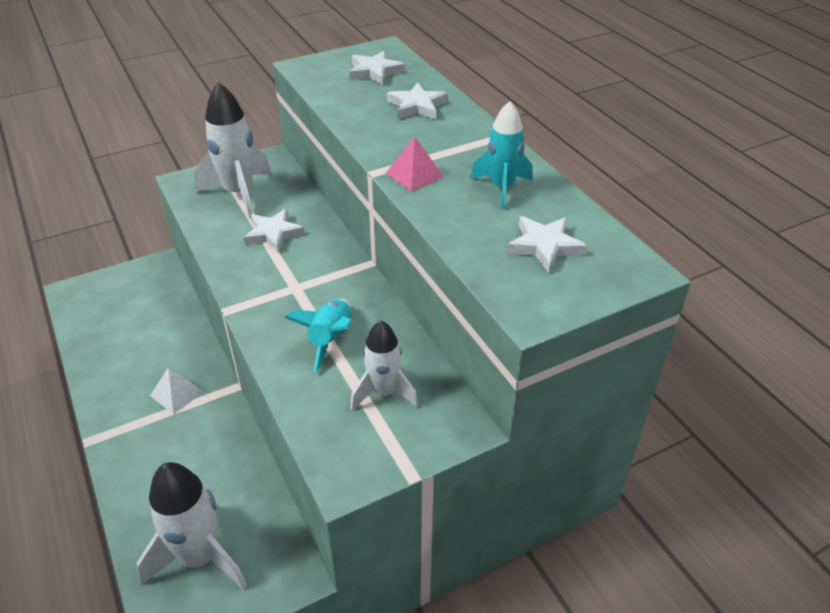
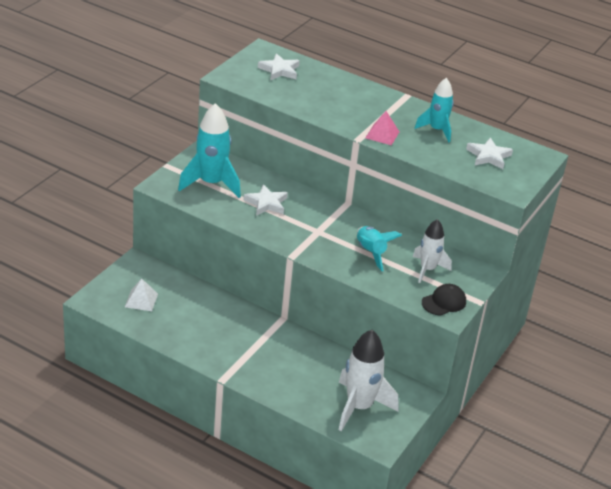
camera: 35 degrees left, 5 degrees down
(176, 393) = (248, 335): white pyramid -> white pyramid (141, 300)
(239, 193) = (211, 183): white rocket -> turquoise rocket
(356, 455) = (444, 302): none -> black cap
(417, 106) = (334, 89): white star -> none

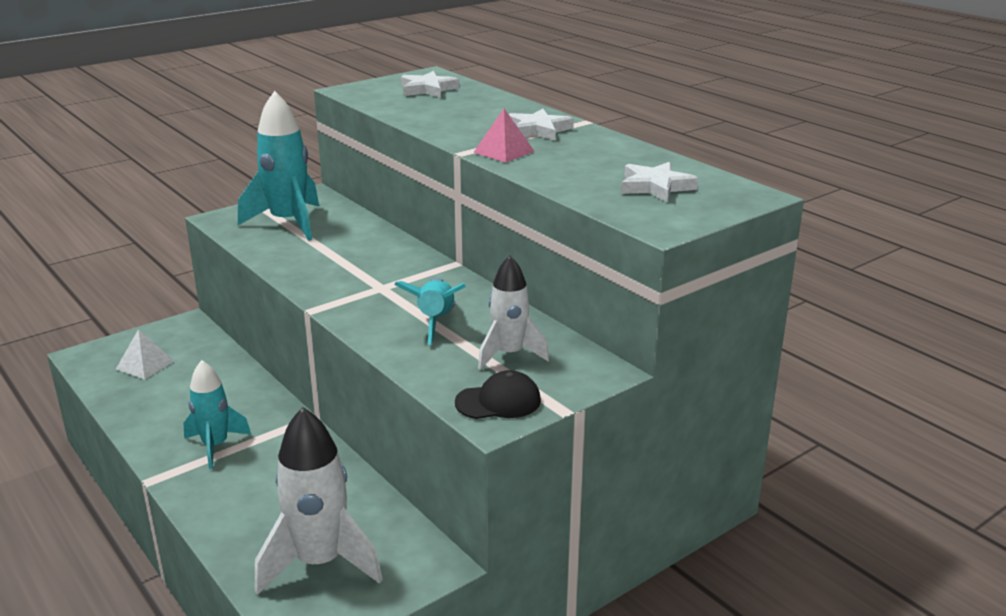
camera: 25 degrees right, 10 degrees down
(266, 203) = (340, 250): white star -> white star (538, 130)
(436, 130) = (596, 155): turquoise rocket -> turquoise rocket (215, 446)

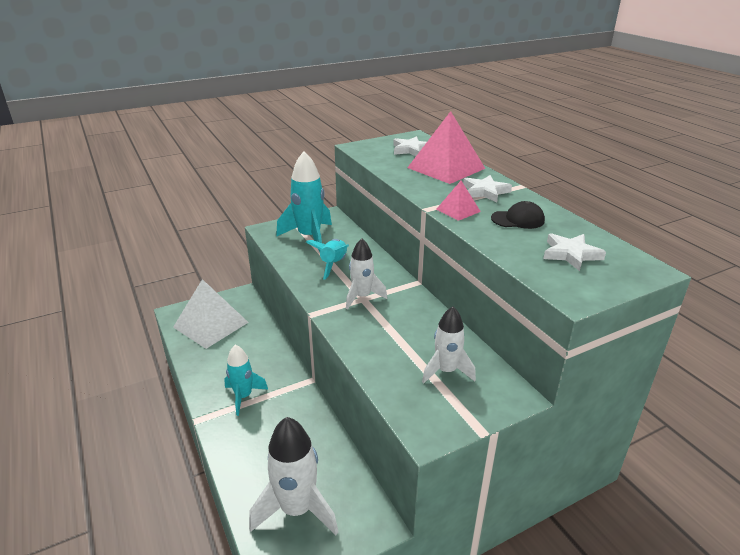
camera: 10 degrees right, 5 degrees up
(145, 365) = (211, 324): white pyramid -> white pyramid, size x2.04
(379, 285) = (362, 297): none -> white rocket
(435, 321) = (396, 334): turquoise rocket -> turquoise rocket (333, 264)
(481, 107) = (446, 168): none -> pink pyramid
(498, 401) = (433, 416): black cap -> black cap (518, 219)

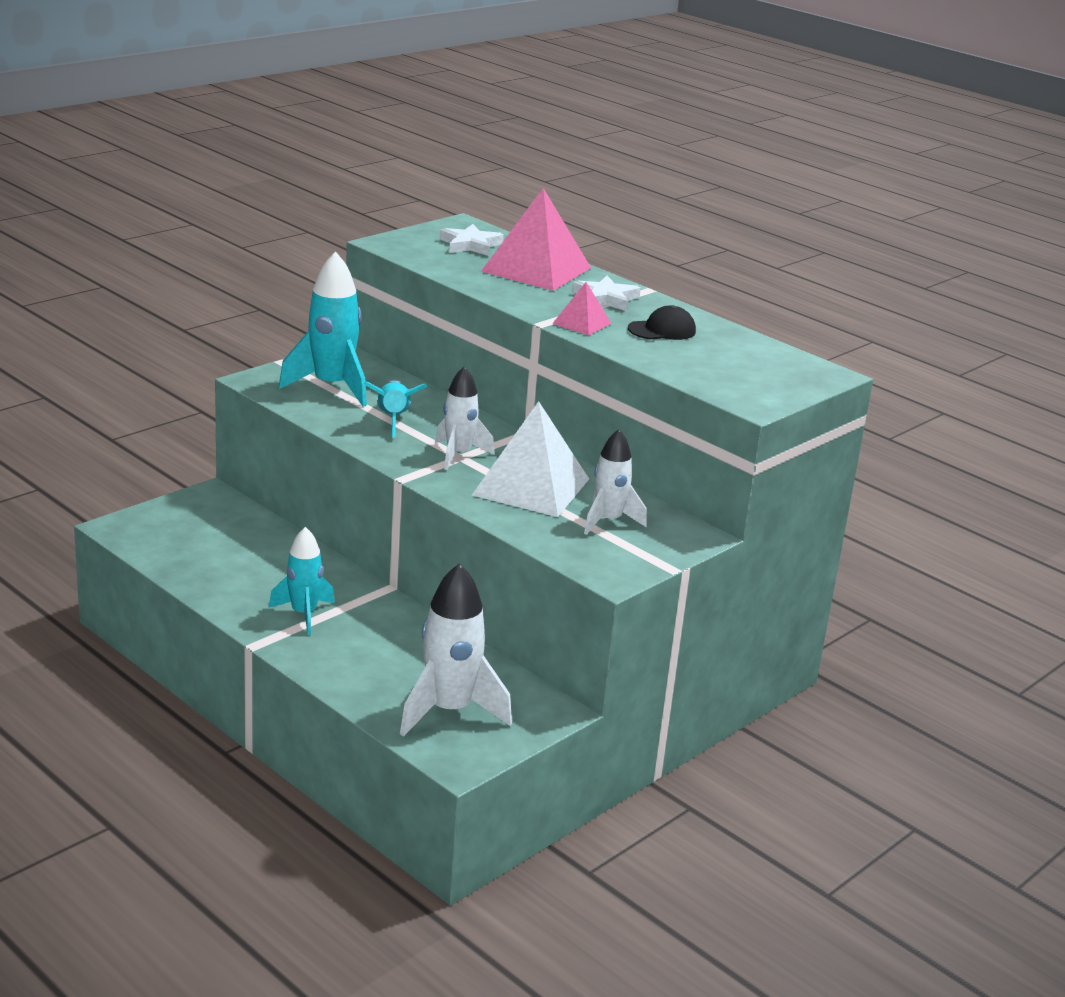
camera: 20 degrees left, 5 degrees down
(211, 324) = (189, 537): white pyramid -> white pyramid (531, 486)
(571, 254) = (738, 364): white star -> none

